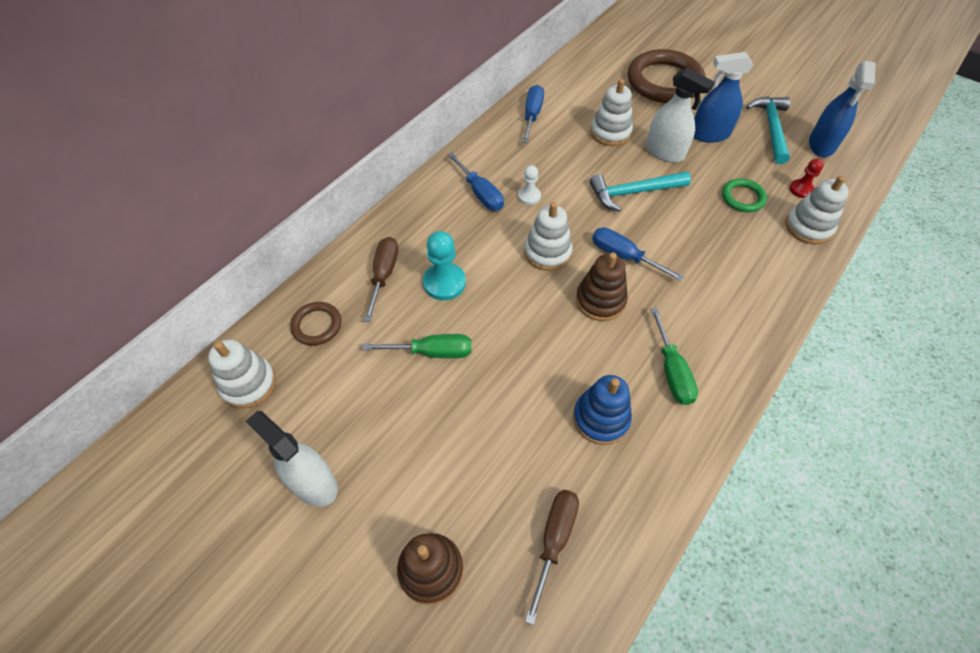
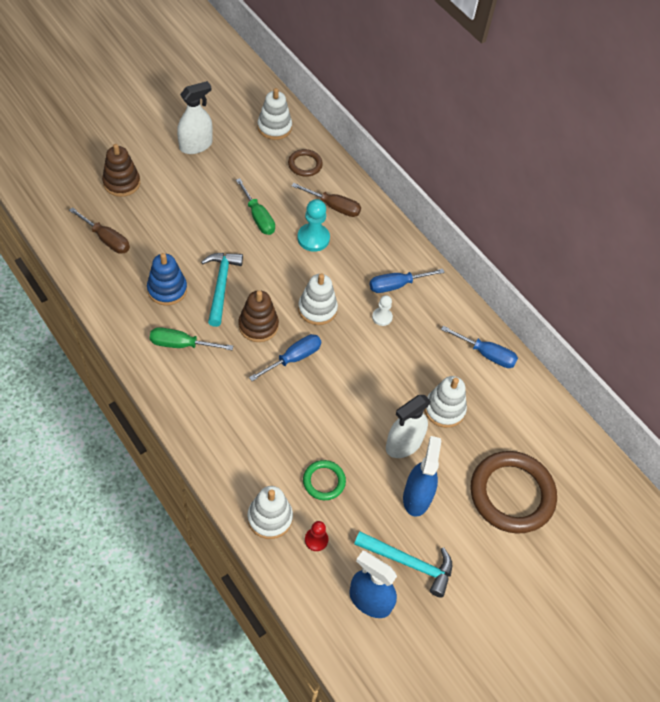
camera: 100 degrees right, 0 degrees up
(431, 352) = (258, 217): green screwdriver -> green screwdriver turned 45 degrees counterclockwise
(633, 192) = (360, 395): turquoise hammer -> turquoise hammer (221, 286)

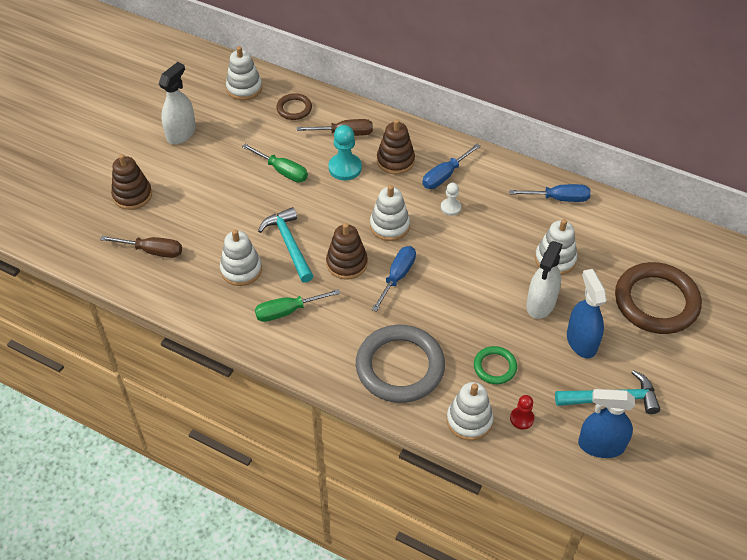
camera: 20 degrees left, 5 degrees down
(167, 289) = (241, 270): blue stacking toy -> white stacking toy
(242, 440) = (400, 367): none -> grey ring
(362, 251) = (395, 161): none -> brown stacking toy

